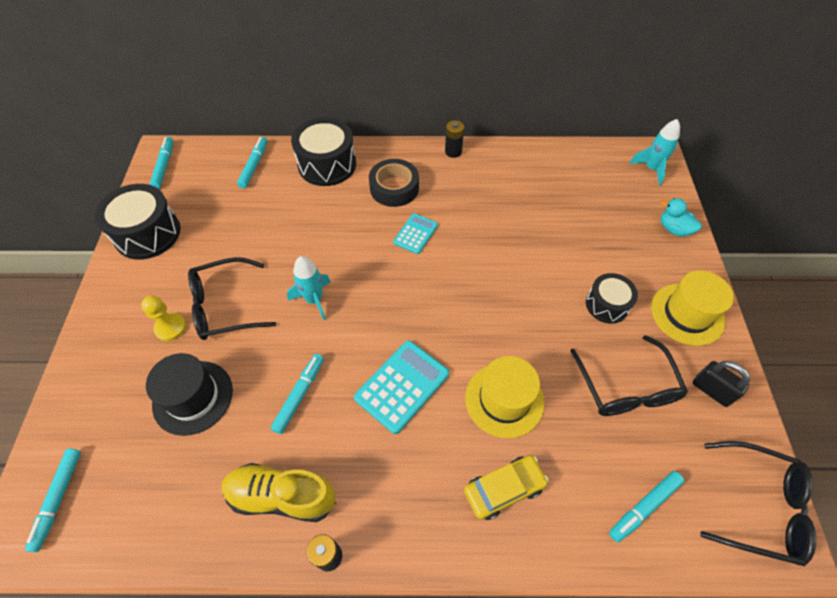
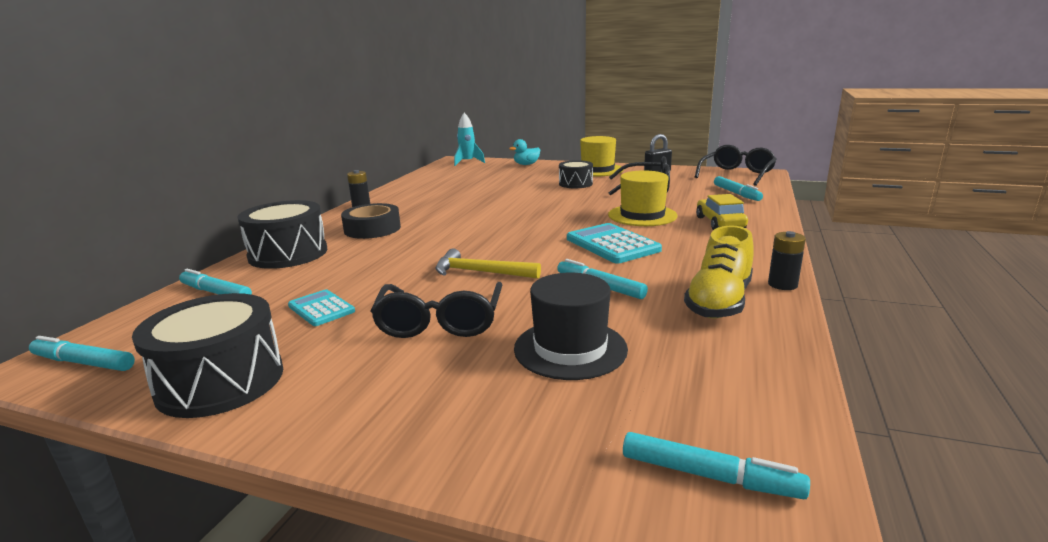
camera: 70 degrees left, 35 degrees down
(170, 327) = (440, 363): yellow pawn -> none
(314, 300) = (480, 272): turquoise rocket -> yellow hammer
(415, 234) = (443, 226): turquoise calculator -> turquoise calculator (321, 308)

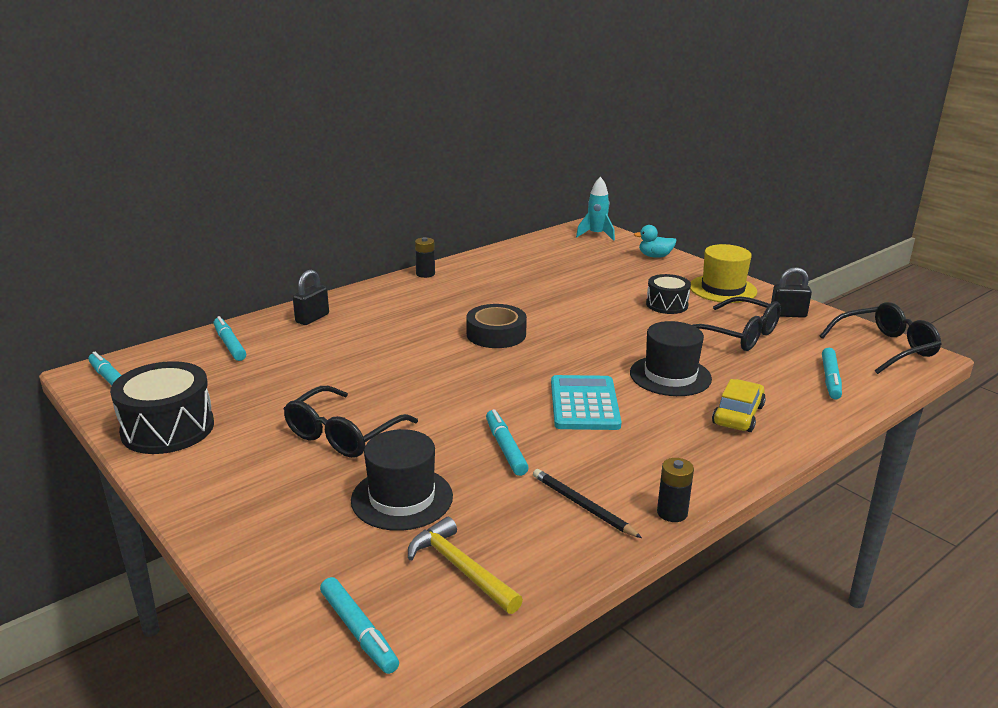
camera: 30 degrees right, 5 degrees up
(288, 254) = (312, 318): black drum -> black padlock
(321, 308) = (280, 388): turquoise calculator -> none
(372, 229) = (403, 309): black tape -> black tape (496, 334)
(480, 272) = (430, 394): yellow hammer -> yellow hammer (460, 568)
(642, 215) = (670, 376): yellow hat -> black hat
(719, 302) = (582, 506): yellow shoe -> black pencil

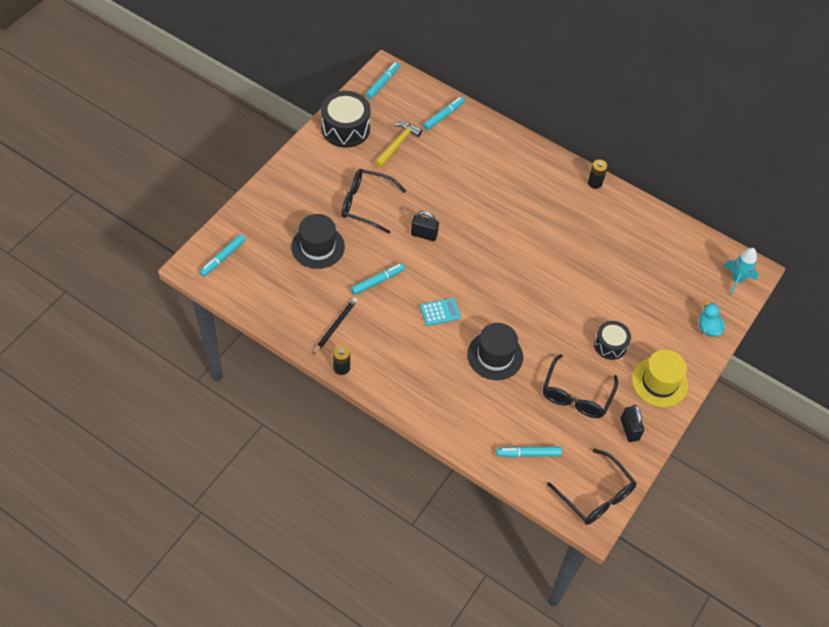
camera: 70 degrees right, 30 degrees up
(312, 318) = (495, 143): black padlock -> black padlock (424, 234)
(460, 568) = (272, 284): yellow hammer -> yellow hammer (398, 144)
(496, 334) = (514, 247): black tape -> none
(584, 404) = (440, 312): turquoise calculator -> turquoise calculator, size x0.61
(737, 415) = (457, 397): yellow car -> none

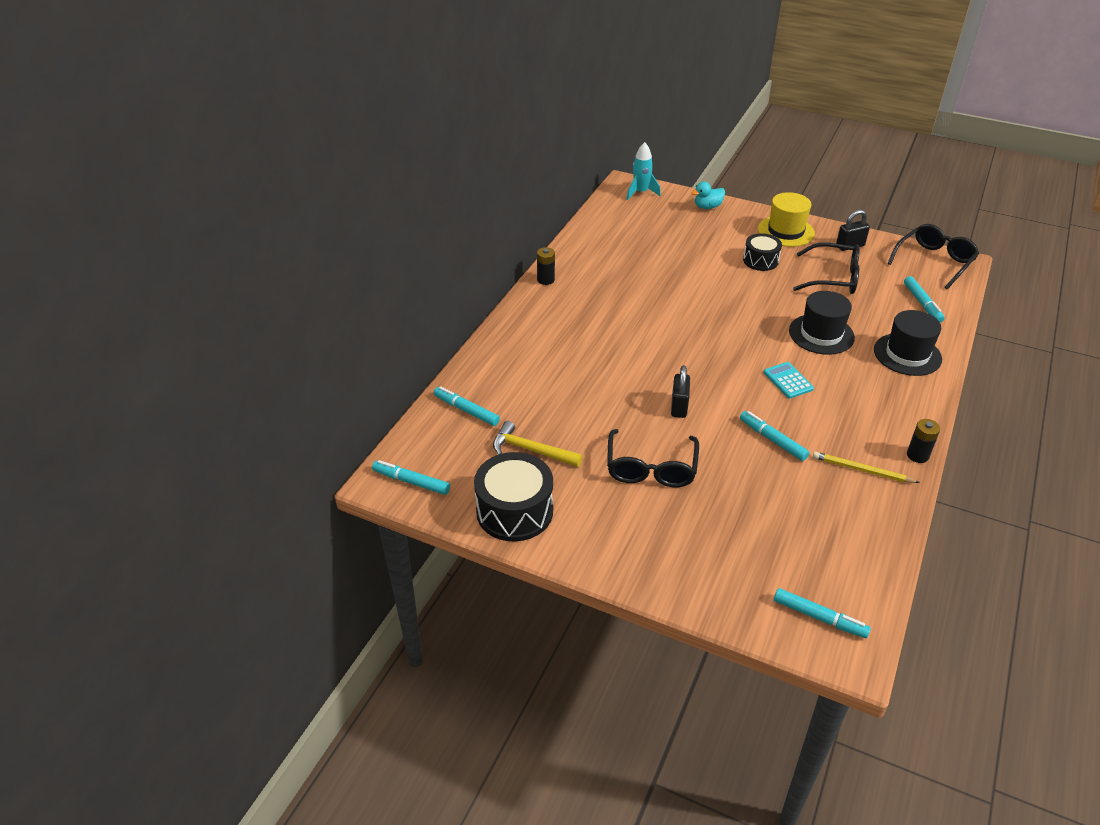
camera: 95 degrees left, 15 degrees down
(318, 247) = (746, 508): black hat -> black hat (907, 354)
(335, 326) = (862, 470): black pencil -> yellow pencil

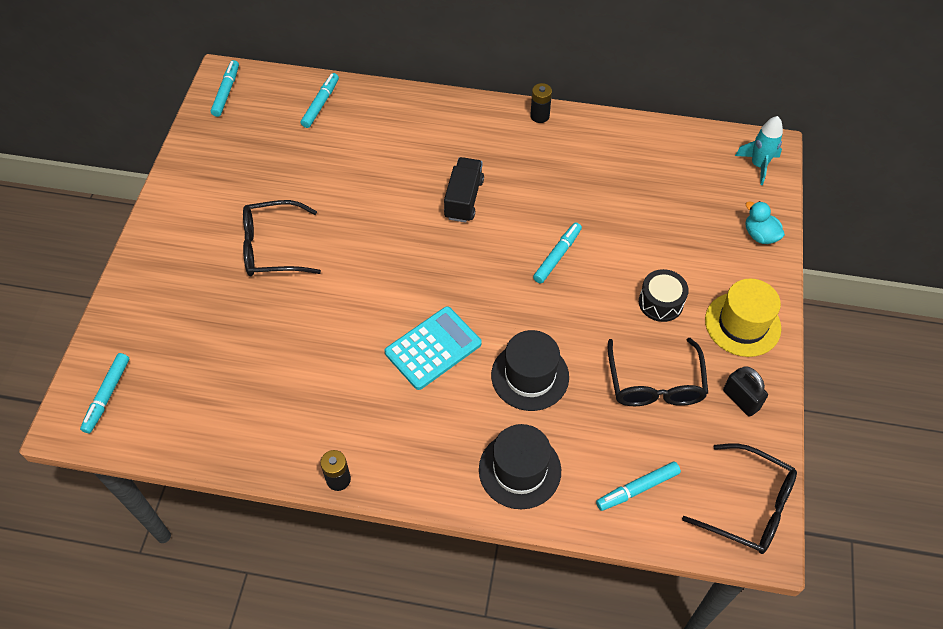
camera: 75 degrees right, 15 degrees up
(514, 511) = (203, 163): black drum -> none
(530, 450) = (279, 158): yellow hammer -> none
(627, 337) = (464, 199): none -> black truck
(679, 407) = (365, 257): black padlock -> none
(772, 440) = (333, 341): turquoise marker -> turquoise marker (557, 256)
(788, 381) = (433, 348): turquoise calculator -> turquoise calculator, size x1.64
(862, 470) = (304, 425): yellow pencil -> none

